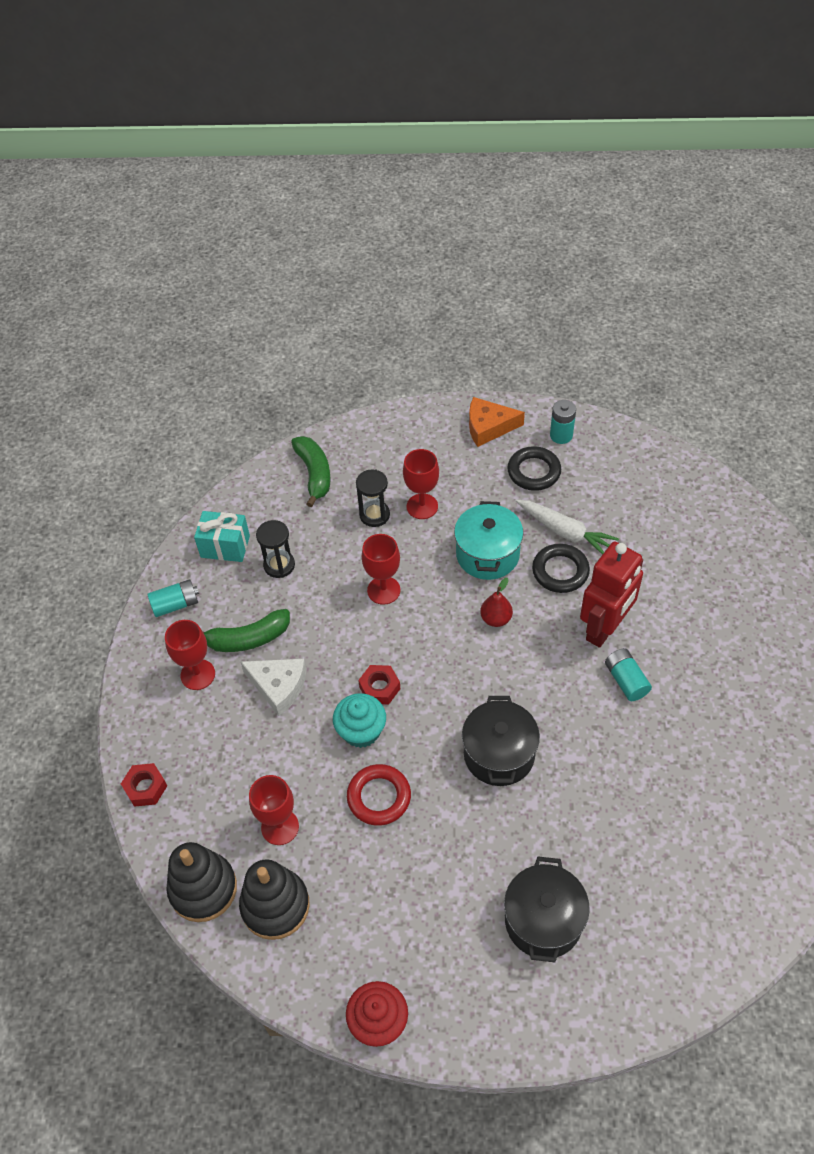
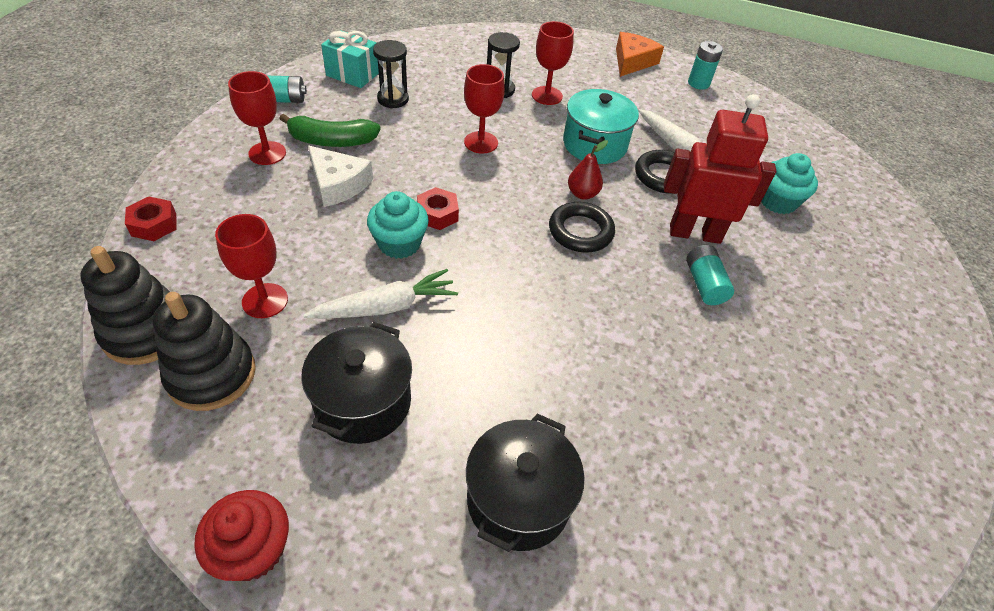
camera: 10 degrees right, 5 degrees down
(314, 474) = (460, 50): green banana -> none
(379, 797) = (386, 307): red ring -> white carrot
(488, 427) = (632, 61): orange cheese -> orange cheese turned 105 degrees clockwise
(499, 754) = (537, 308): black pot -> black pot (363, 402)
(534, 472) = (663, 100): black ring -> black ring (580, 231)
(605, 628) = (695, 233): red robot -> red robot turned 135 degrees counterclockwise
(667, 565) = (777, 201): none -> turquoise cupcake

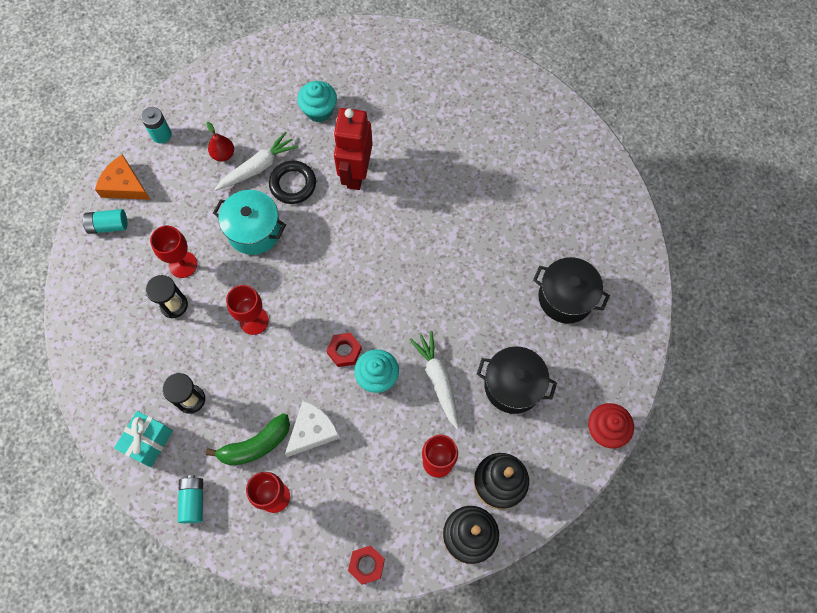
camera: 85 degrees left, 20 degrees up
(331, 141) = (255, 445): green banana -> green banana turned 60 degrees clockwise
(580, 231) = (358, 250): black ring -> none
(582, 194) = (316, 245): red pear -> red pear (223, 154)
(704, 284) = (404, 176): turquoise battery -> turquoise battery (108, 225)

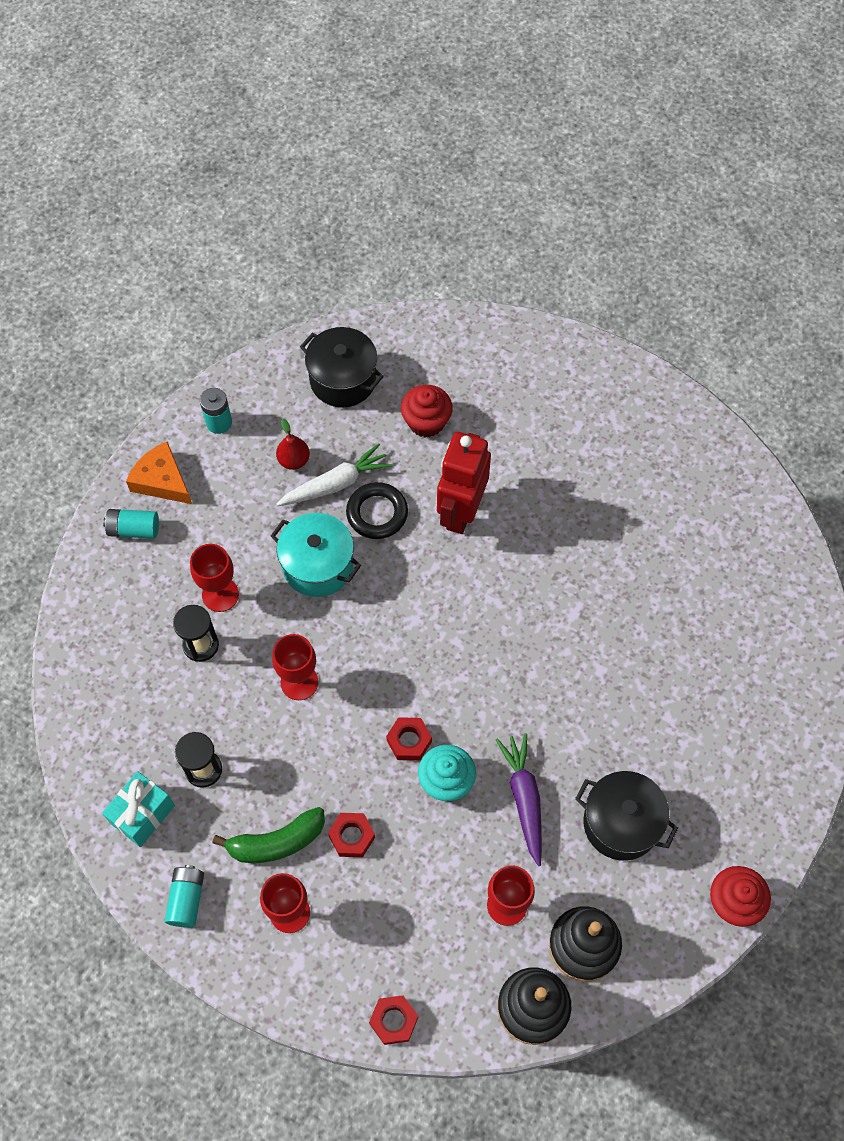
camera: 10 degrees right, 5 degrees down
(312, 431) = (352, 837): white cheese -> red nut
(319, 110) = (426, 422): turquoise cupcake -> red cupcake
(438, 380) = (524, 799): white carrot -> purple carrot
(565, 297) = (710, 720): black pot -> black pot (343, 380)

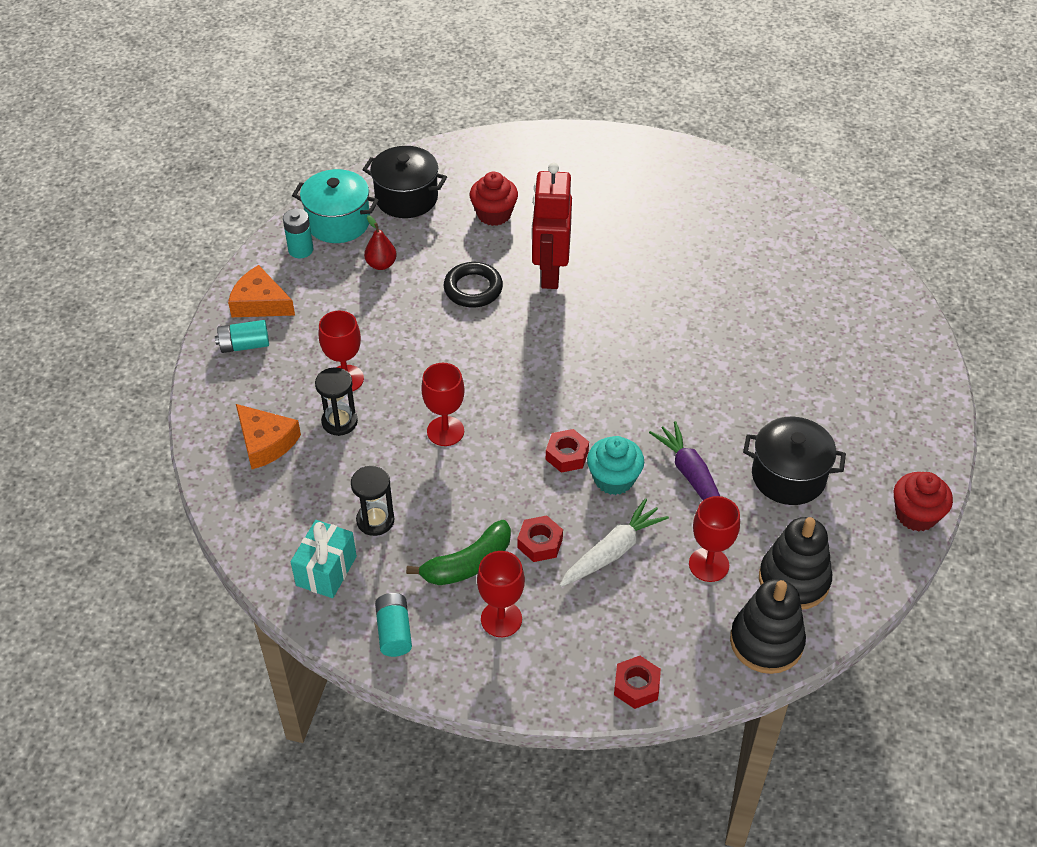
camera: 15 degrees left, 15 degrees down
(124, 651) = (265, 442): none -> orange cheese
(318, 566) = (431, 338): turquoise pot -> turquoise pot (338, 222)
(336, 484) = (427, 274): white carrot -> white carrot (612, 551)

